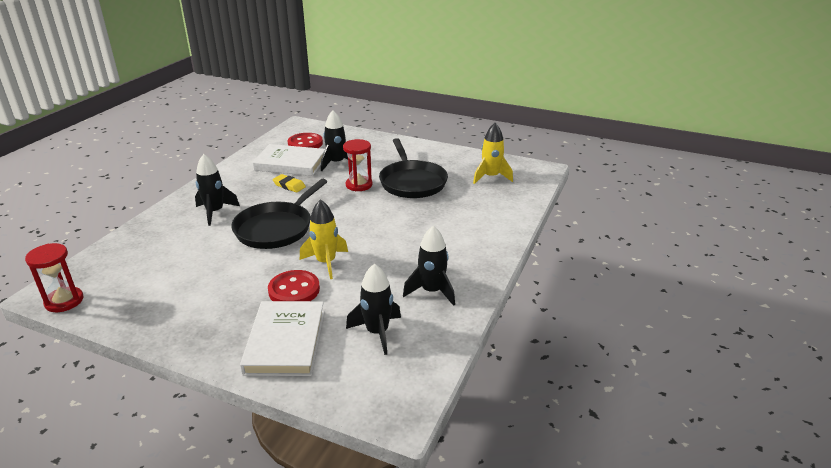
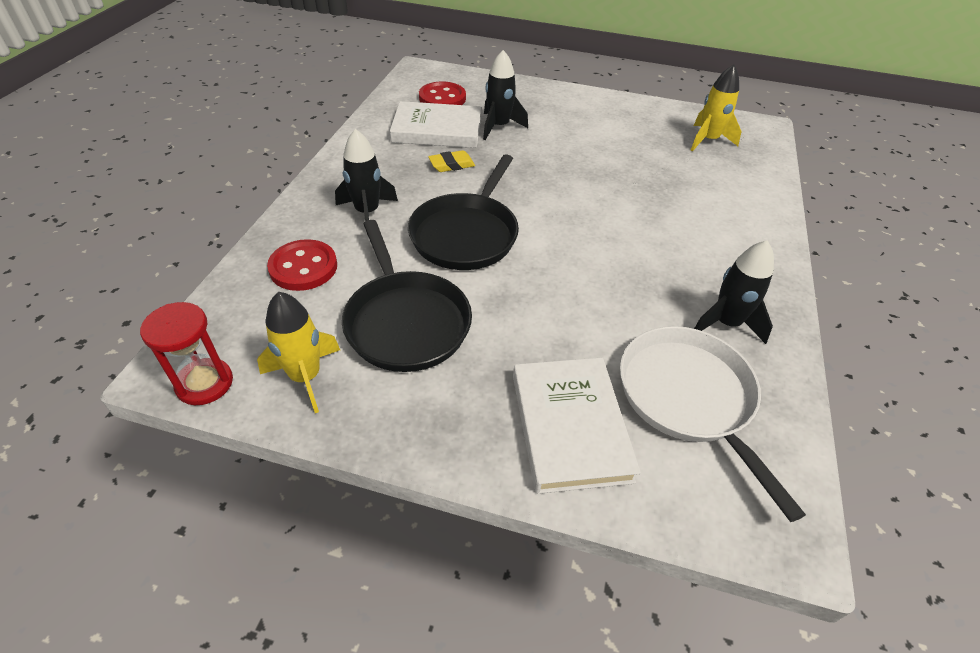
camera: 10 degrees left, 15 degrees up
(289, 186) = (451, 165): yellow eraser -> yellow eraser turned 45 degrees counterclockwise
(294, 290) = (539, 336): red button -> red button (303, 267)
(326, 263) = (562, 287): yellow rocket -> yellow rocket (305, 377)
(359, 185) = (545, 159): red hourglass -> none
(377, 332) = (689, 398): black rocket -> white pan
(412, 182) = (612, 152): black pan -> black pan (406, 322)

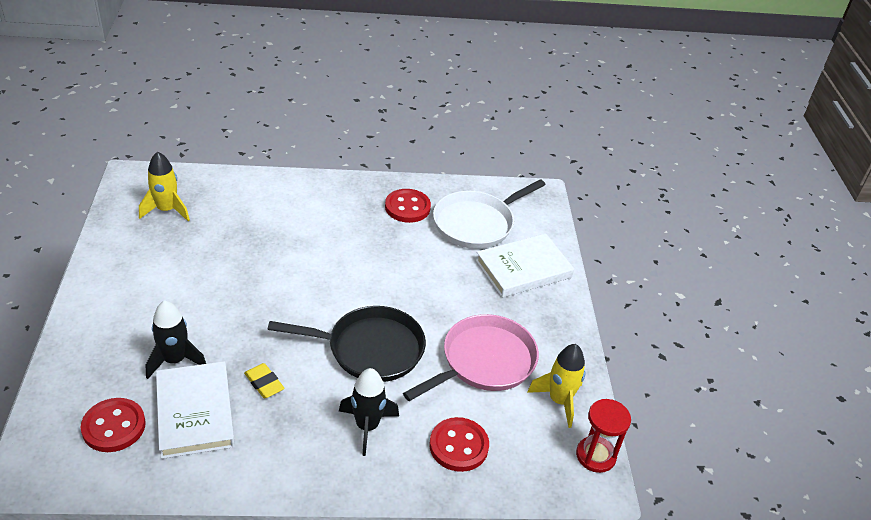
camera: 110 degrees left, 5 degrees down
(406, 322) = (484, 361): black pan -> pink pan
(726, 323) = (407, 207): black rocket -> red button

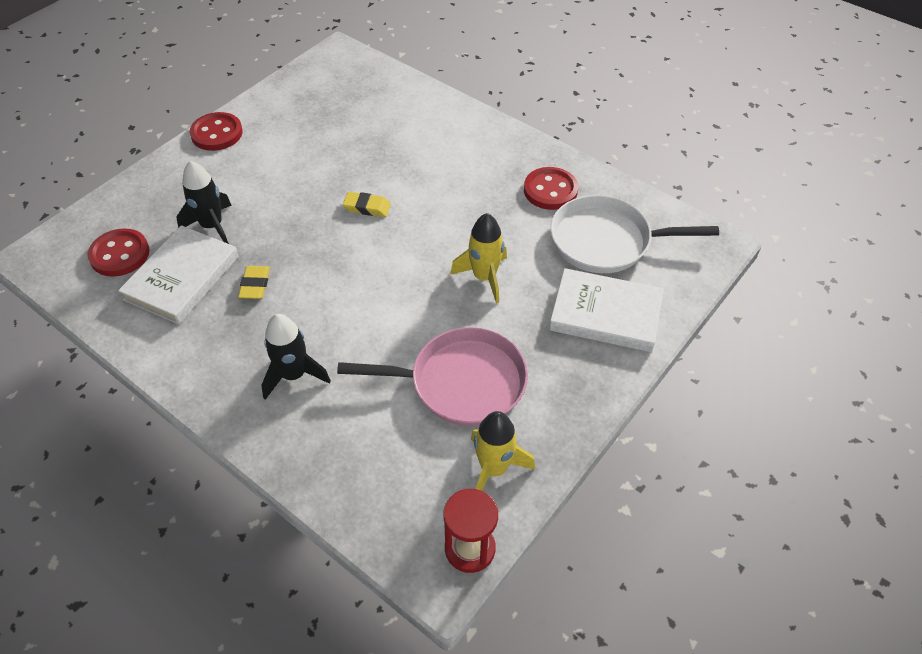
camera: 45 degrees right, 10 degrees up
(167, 210) = (335, 94): yellow rocket -> yellow rocket (484, 277)
(289, 282) = (367, 207): none -> yellow eraser
(370, 349) = (370, 307): black pan -> none
(458, 446) = (350, 446): red button -> red button (217, 133)

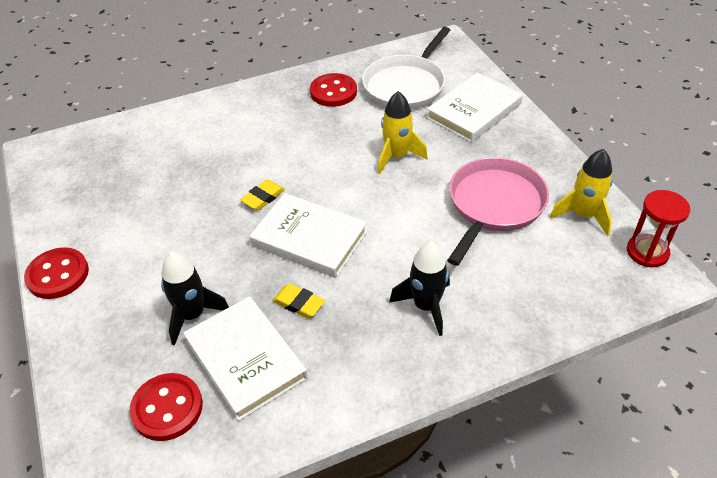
camera: 60 degrees left, 5 degrees down
(334, 260) = (309, 239): none -> white book

